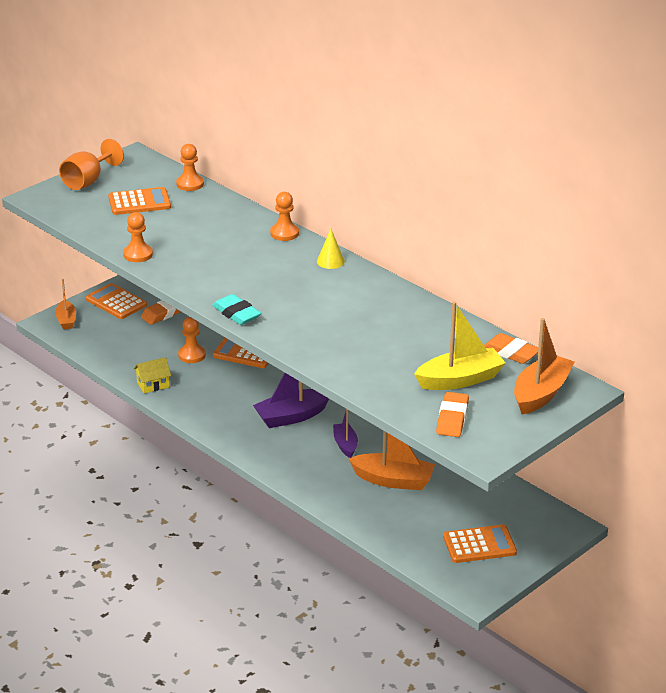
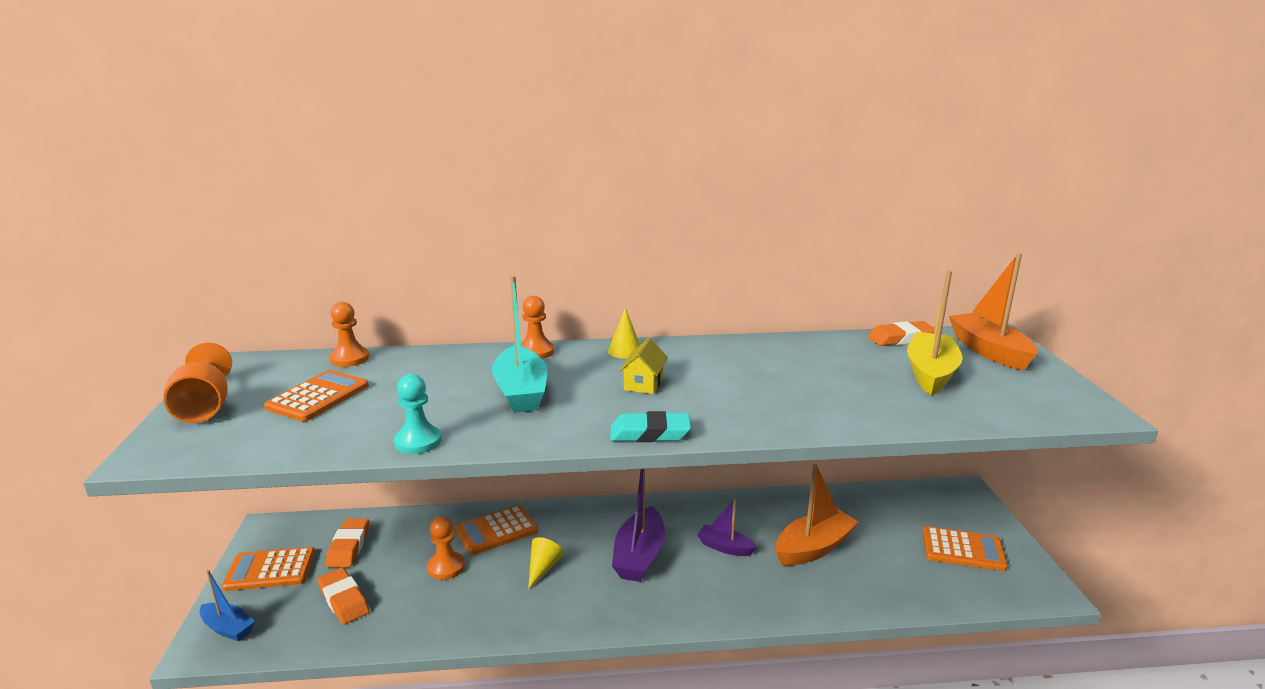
camera: 50 degrees left, 10 degrees down
(66, 320) = (228, 628): orange boat -> blue boat
(138, 254) = (418, 441): orange pawn -> turquoise pawn
(153, 384) = (452, 625): yellow house -> yellow house (643, 384)
(228, 254) = (521, 392): none -> turquoise boat
(235, 388) = (543, 568): none -> yellow cone
(452, 418) = (1008, 402): orange eraser -> orange eraser (343, 600)
(479, 545) = (963, 549): orange calculator -> orange calculator turned 75 degrees clockwise

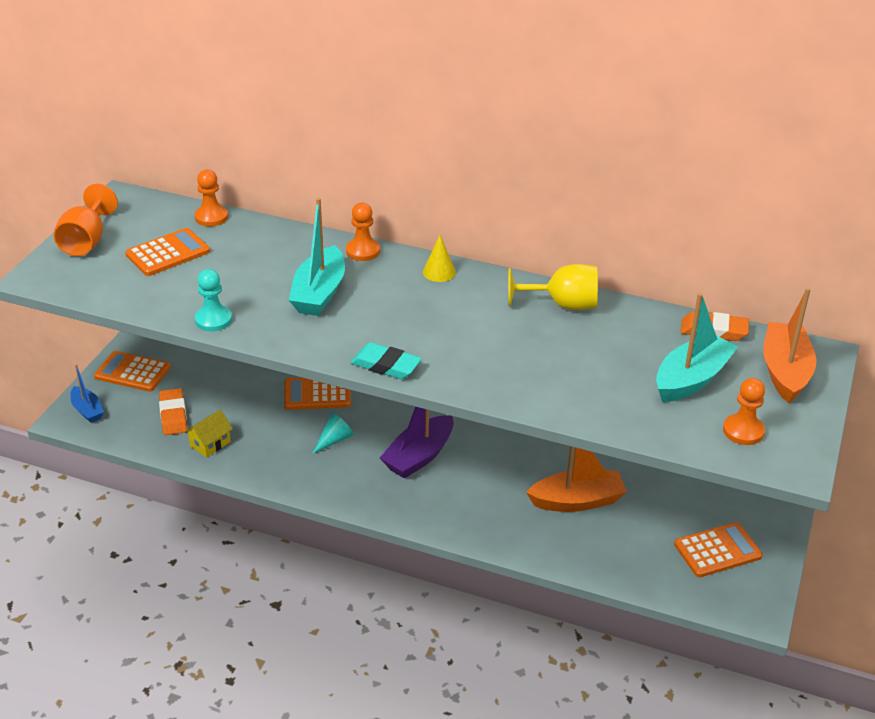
camera: 25 degrees right, 15 degrees up
(348, 547) = (197, 371): orange eraser -> none
(446, 567) = (260, 413): orange pawn -> orange pawn (743, 431)
(543, 568) = (334, 440): yellow cone -> turquoise cone
(643, 384) = (423, 314): yellow house -> yellow house (210, 444)
(725, 547) = (498, 473): purple boat -> none
(761, 349) = (563, 305): none -> yellow goblet
(930, 373) = (691, 379): yellow boat -> turquoise boat
(963, 549) = (717, 550): orange calculator -> orange calculator turned 60 degrees counterclockwise

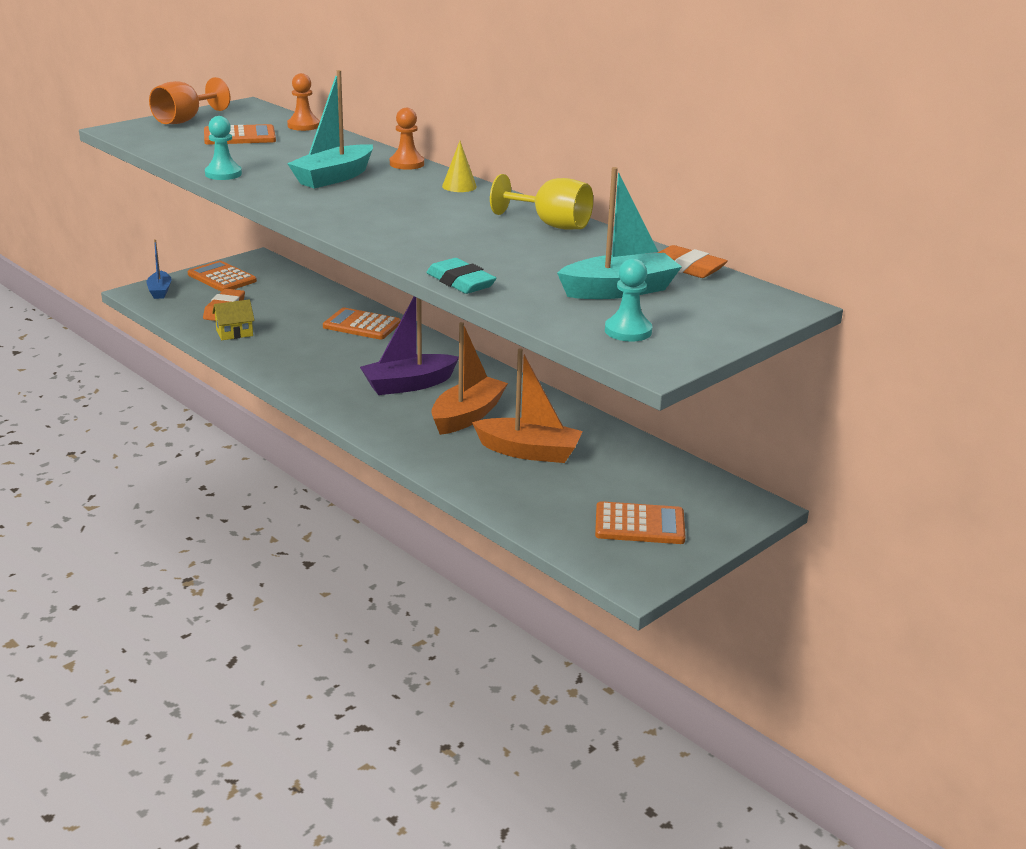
camera: 25 degrees right, 10 degrees down
(334, 440) = (343, 356): turquoise cone -> none
(386, 365) = (332, 224): turquoise eraser -> turquoise eraser (461, 282)
(743, 431) = (628, 331): orange pawn -> turquoise pawn
(785, 371) = (730, 306): orange boat -> orange boat (467, 416)

